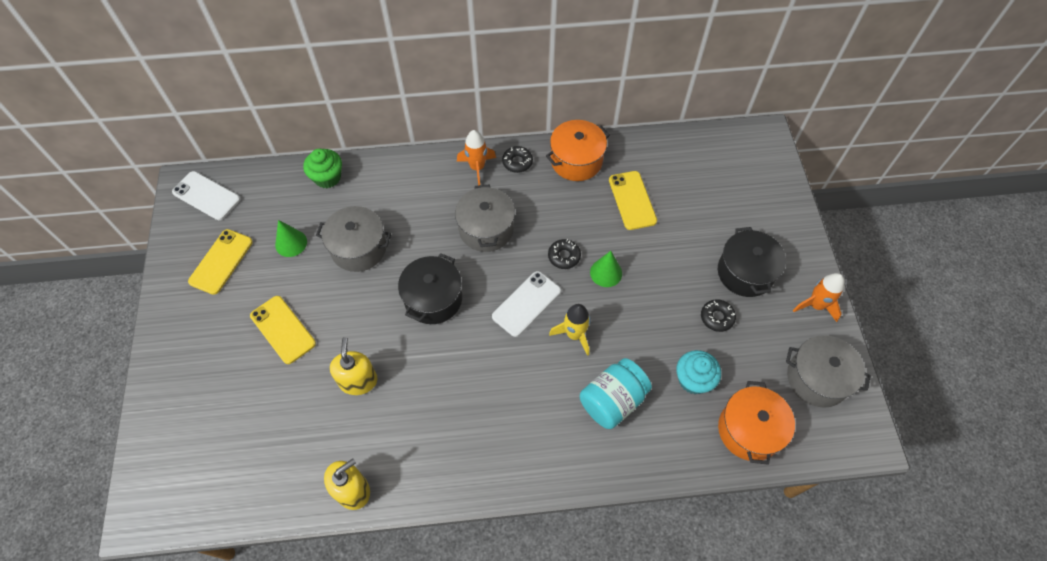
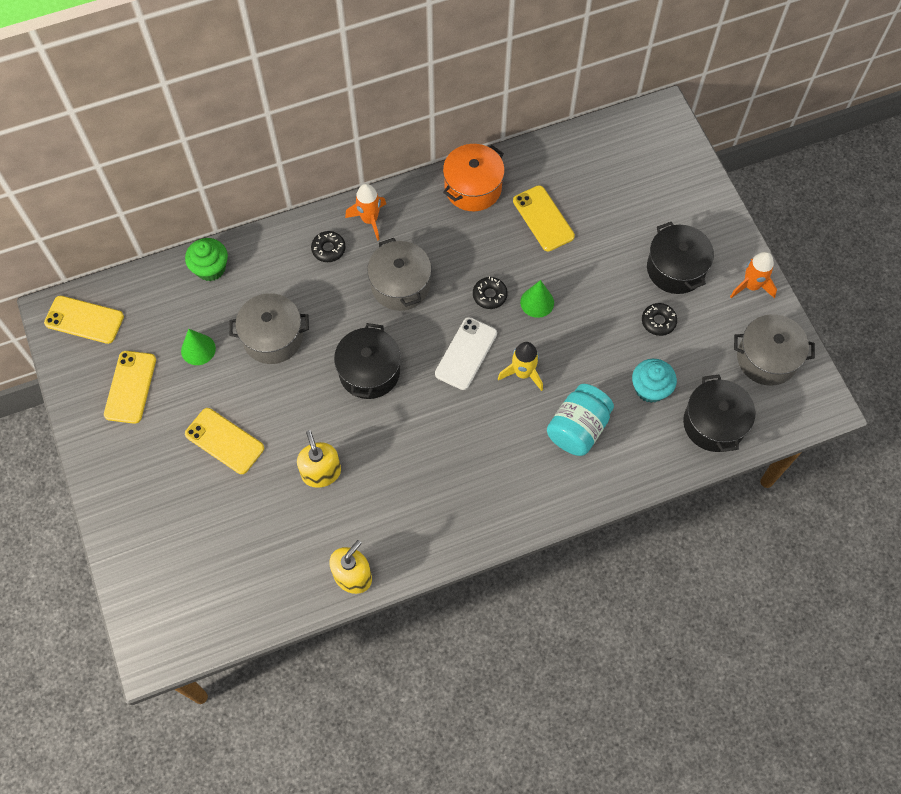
camera: 15 degrees left, 5 degrees up
(206, 196) = (84, 320): white phone -> yellow phone
(517, 162) = (410, 204): black donut -> black donut (328, 249)
(749, 430) = (714, 423): orange pot -> black pot

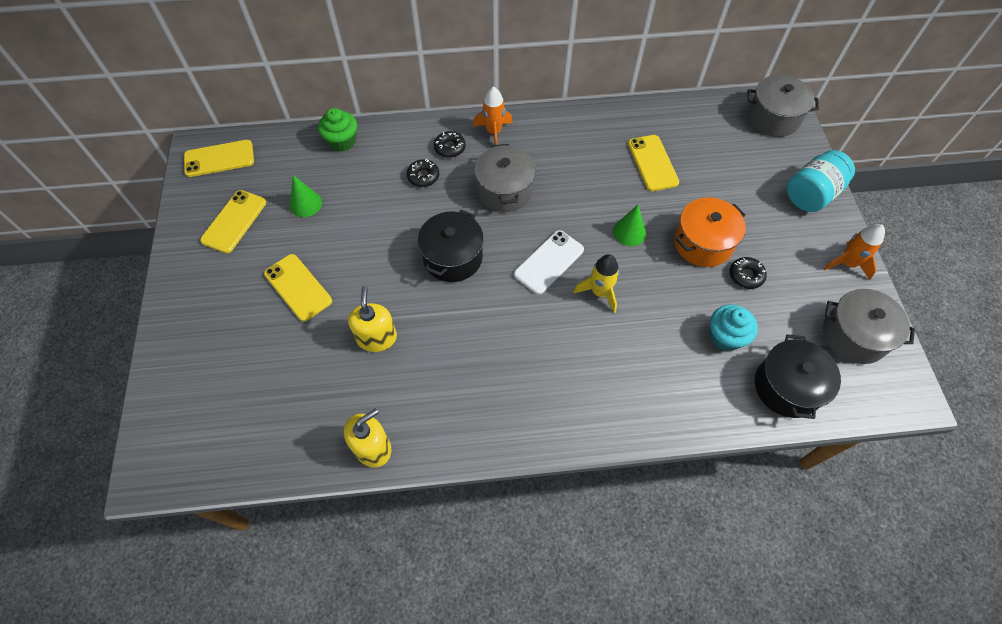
camera: 15 degrees right, 5 degrees down
(84, 320) = (219, 159): yellow phone -> yellow phone turned 45 degrees counterclockwise
(273, 337) = (375, 208): grey pot -> grey pot (773, 118)
(473, 188) = (594, 125): orange pot -> orange pot (703, 243)
(489, 295) = (585, 216): black donut -> black donut (423, 176)
(578, 428) = (642, 357): turquoise jar -> turquoise jar (811, 194)
(675, 269) = (772, 232): black pot -> none

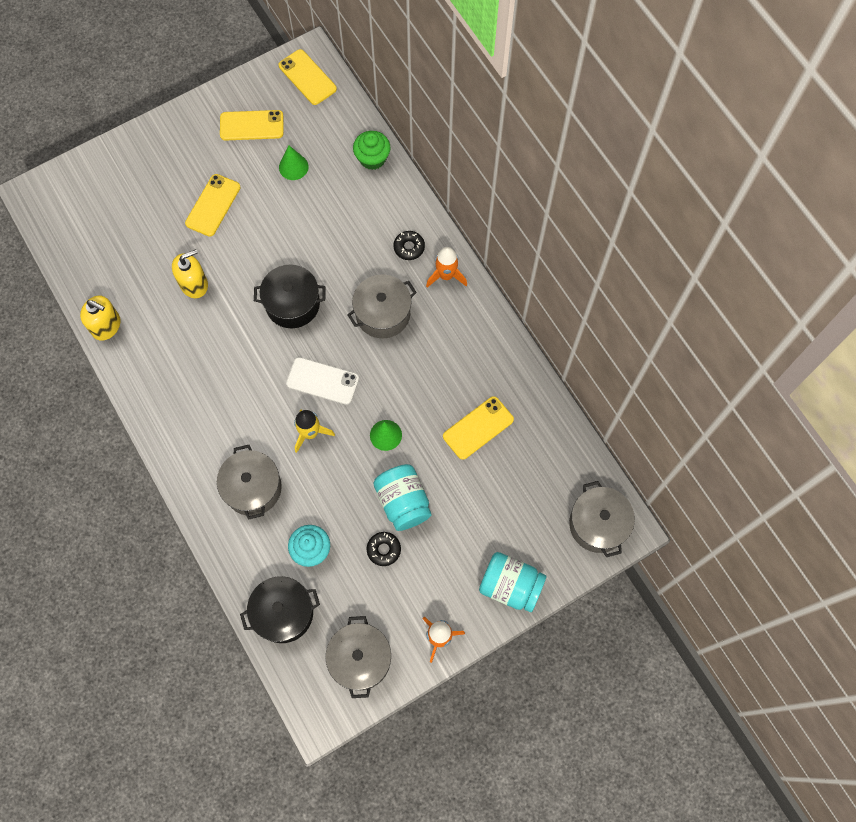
camera: 65 degrees right, 10 degrees up
(423, 176) = (366, 241): black donut -> none
(638, 366) = (253, 488): none -> grey pot
(703, 243) = (403, 502): orange pot -> turquoise jar

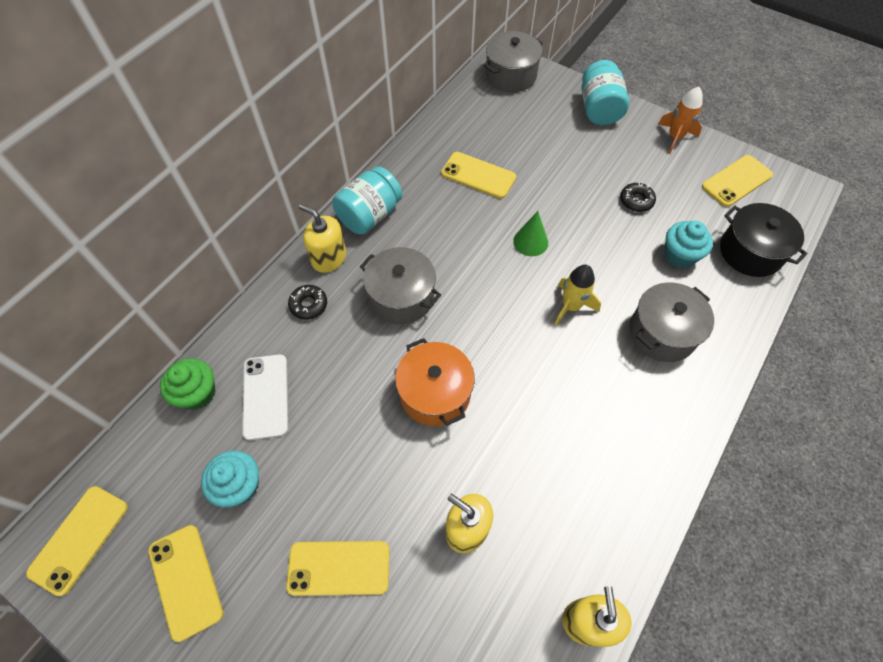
camera: 115 degrees left, 10 degrees down
(292, 304) = (435, 393): black pot -> orange pot
(293, 167) = (239, 485): green cone -> turquoise cupcake
(322, 381) = (509, 320): white phone -> white phone (265, 396)
(360, 659) = (736, 181): grey pot -> yellow phone
(403, 502) = (584, 203): turquoise jar -> turquoise jar (370, 215)
(446, 275) = (329, 258): orange rocket -> yellow soap dispenser

